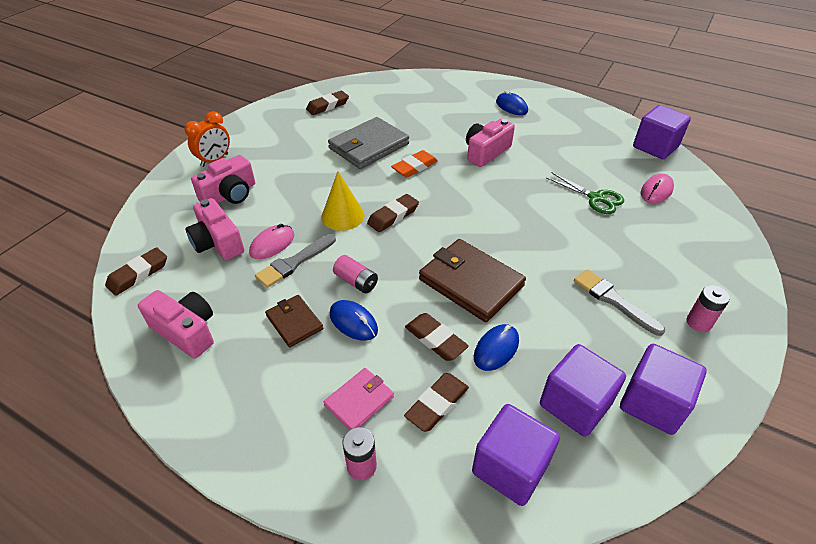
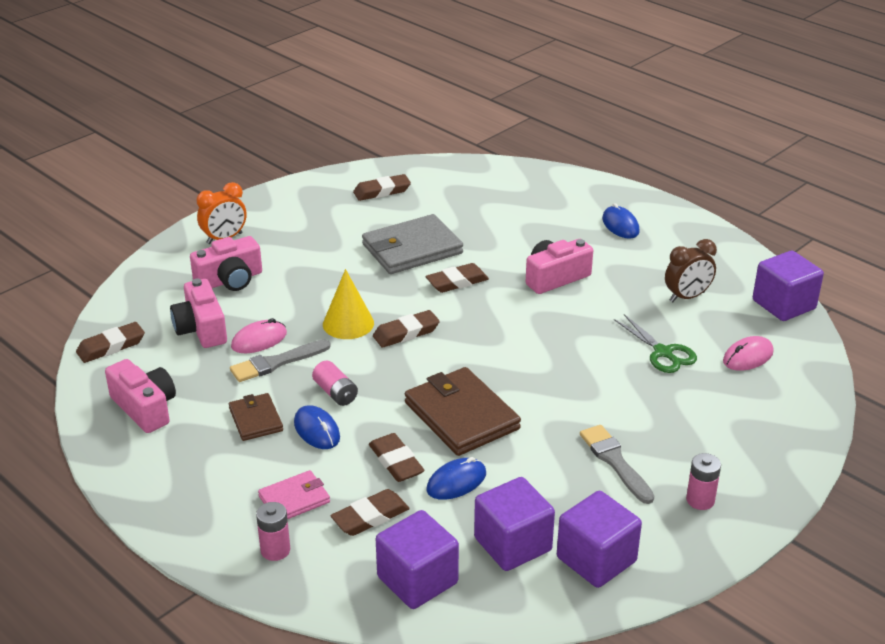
camera: 15 degrees right, 10 degrees down
(414, 167) = (457, 282): orange eraser -> brown eraser
(587, 152) = (687, 297): none -> brown clock

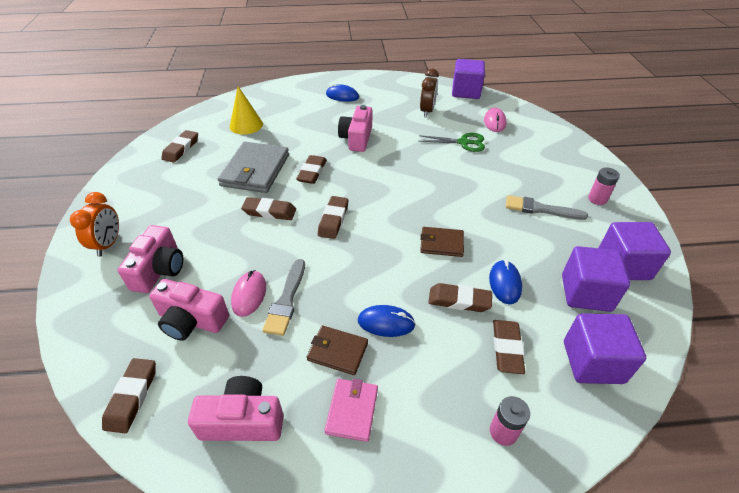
camera: 50 degrees left, 10 degrees up
(294, 499) = (452, 382): pink wallet -> pink wallet (352, 410)
(335, 393) = (355, 288): pink battery -> none
(348, 323) = (290, 239): yellow cone -> yellow cone (246, 125)
(367, 291) = (269, 212): none -> brown eraser
(461, 415) = (441, 243): brown wallet -> brown wallet, size x0.55

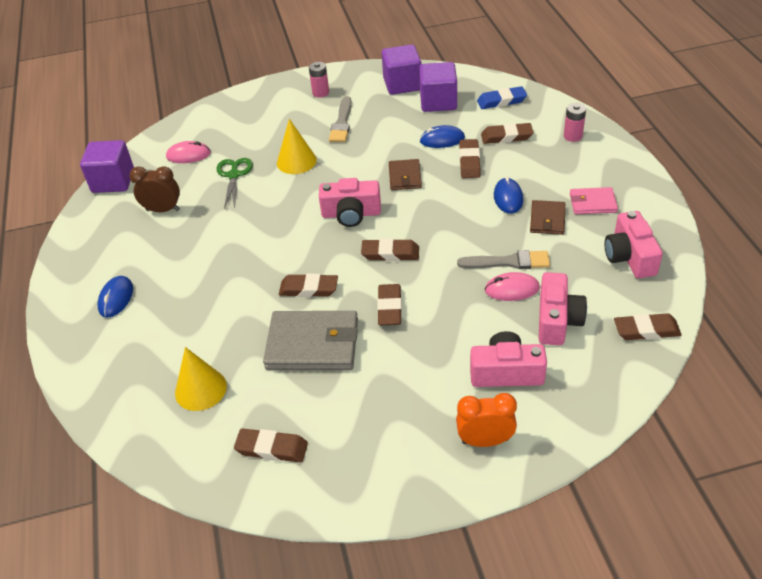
camera: 95 degrees left, 0 degrees up
(357, 138) = (230, 263): pink camera -> pink camera (351, 214)
(478, 176) = (296, 161): none -> yellow cone
(592, 362) = (501, 101): purple cube -> blue eraser

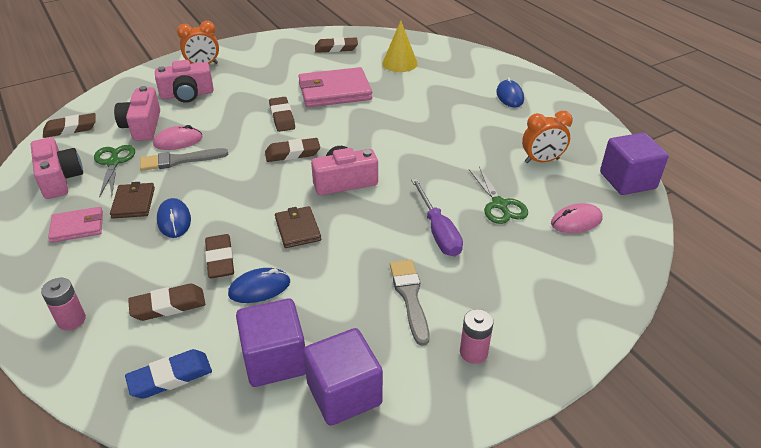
camera: 160 degrees right, 5 degrees down
(163, 210) = (541, 161): brown clock -> orange clock
(296, 161) = (438, 231): yellow cone -> purple screwdriver
(309, 289) = (355, 120): brown eraser -> none
(313, 344) = (334, 91): grey wallet -> pink wallet
(578, 269) = (113, 162): none -> green scissors

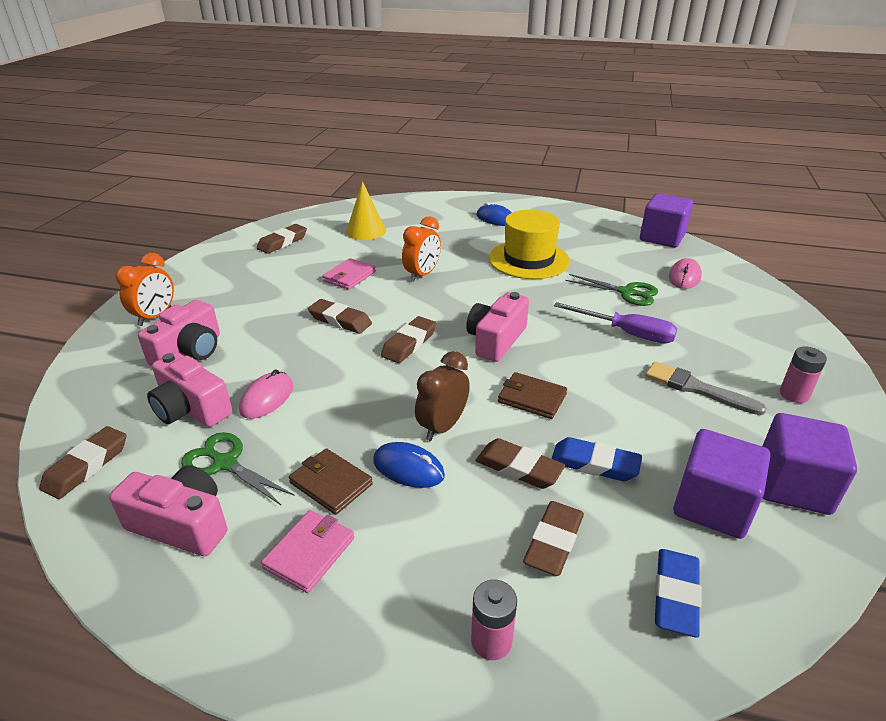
camera: 45 degrees left, 5 degrees down
(179, 160) = (304, 414): grey brush -> none
(225, 211) = (442, 427): none -> brown clock
(259, 288) = (594, 464): blue mouse -> blue eraser
(334, 91) = (349, 276): pink wallet -> pink wallet, size x0.55
(473, 140) = (528, 259): none -> yellow hat
(541, 161) = (596, 251): orange clock -> orange clock (422, 275)

